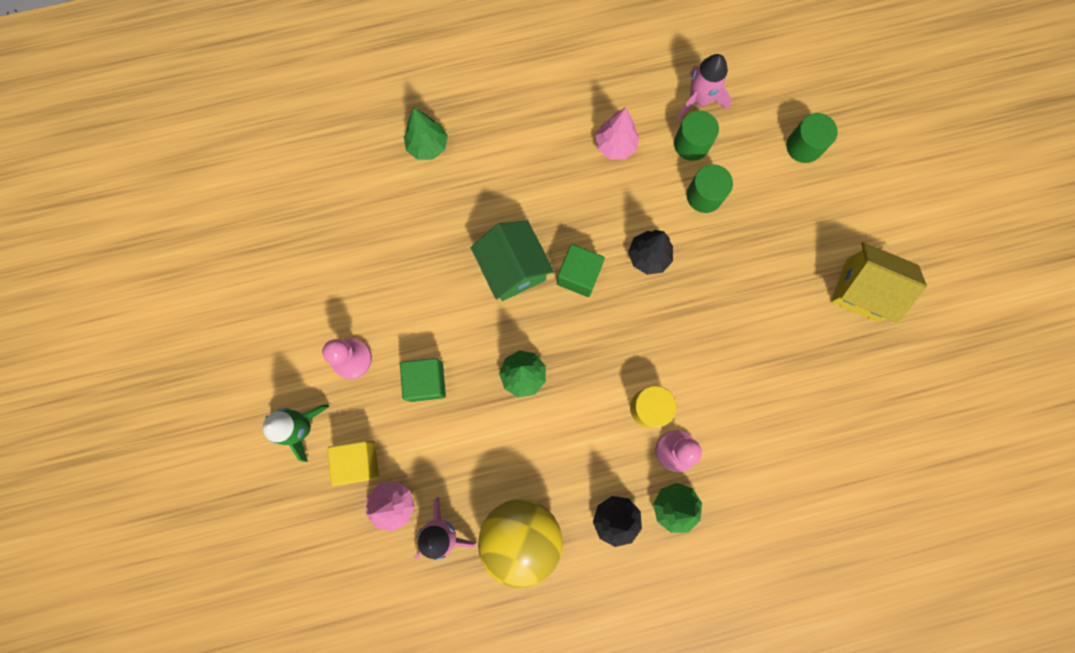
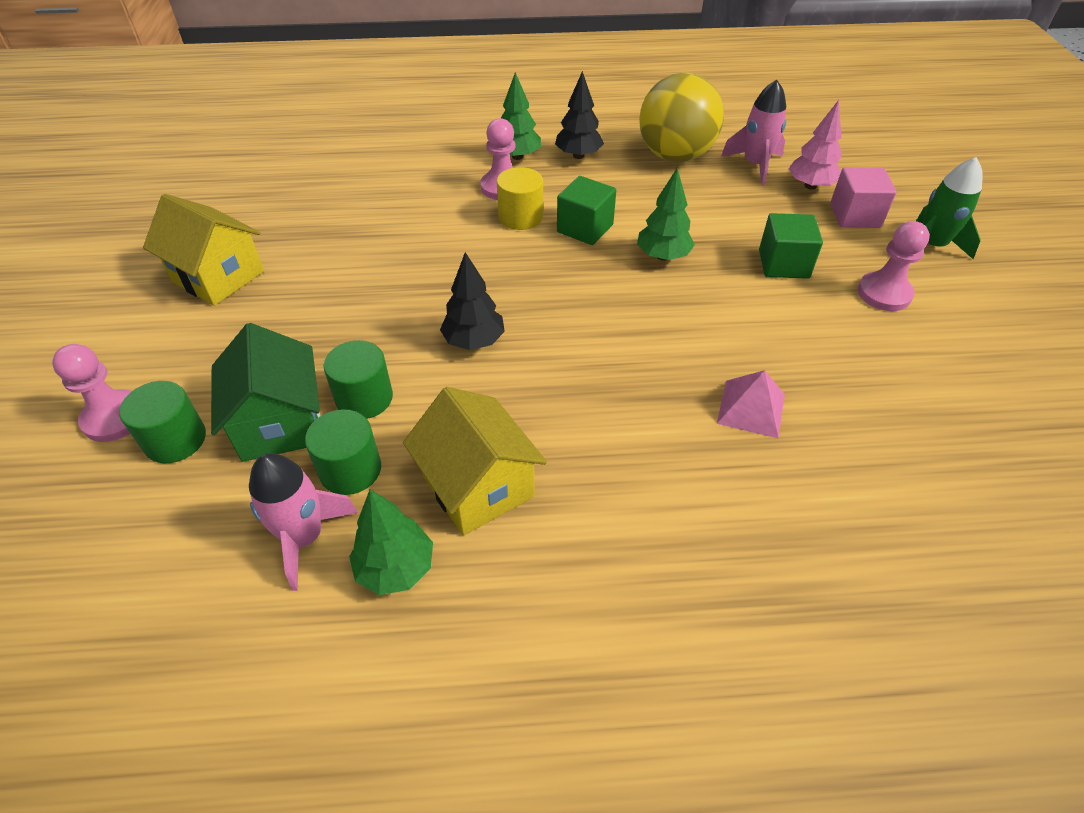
camera: 170 degrees left, 30 degrees down
(359, 462) = (855, 215): yellow cube -> pink cube
(428, 146) = (811, 535): green tree -> green tree (395, 568)
(457, 229) = (751, 408): none -> pink pyramid
(513, 269) = (667, 352): green house -> green house (280, 423)
(579, 275) = (576, 334): green cube -> green cube (585, 228)
(615, 146) = (478, 486): pink tree -> yellow house
(850, 155) = (115, 418): none -> pink pawn

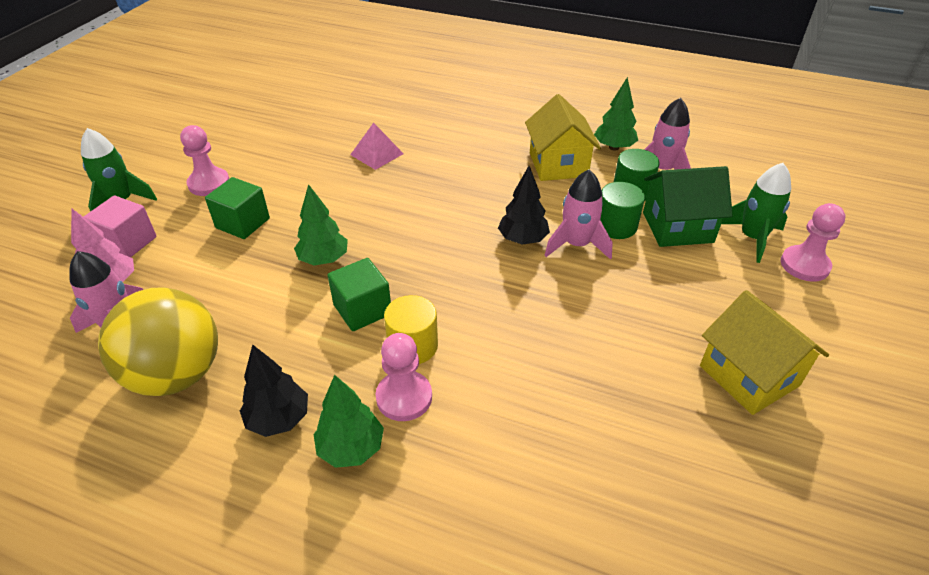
camera: 155 degrees left, 5 degrees down
(175, 440) = (752, 238): green cylinder -> green rocket
(280, 423) = (677, 227): green house -> green house turned 75 degrees clockwise
(408, 355) = (576, 245): none -> pink rocket

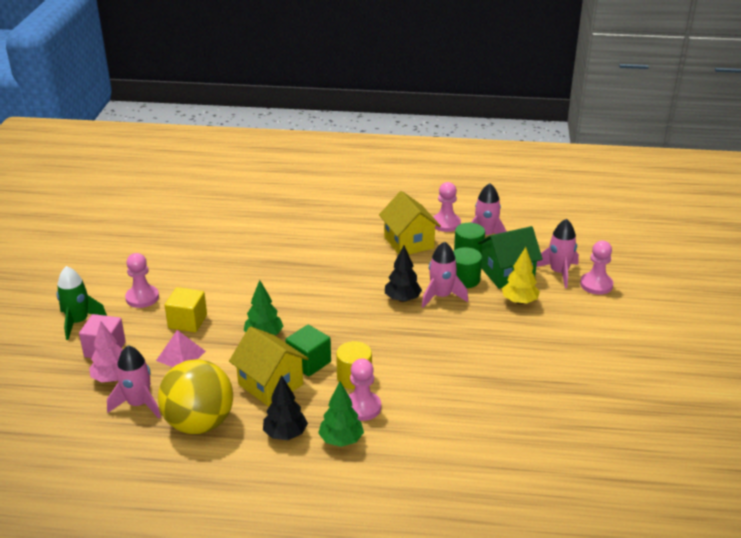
camera: 15 degrees left, 10 degrees down
(243, 223) = (187, 321): green cube -> yellow cube
(376, 154) = (265, 255): pink pyramid -> pink pyramid (181, 356)
(614, 147) = (446, 224): green tree -> pink pawn
(684, 271) = (519, 301): none -> yellow tree
(749, 376) = (574, 356): yellow house -> yellow house (270, 384)
(752, 238) = (559, 273): green rocket -> pink rocket

